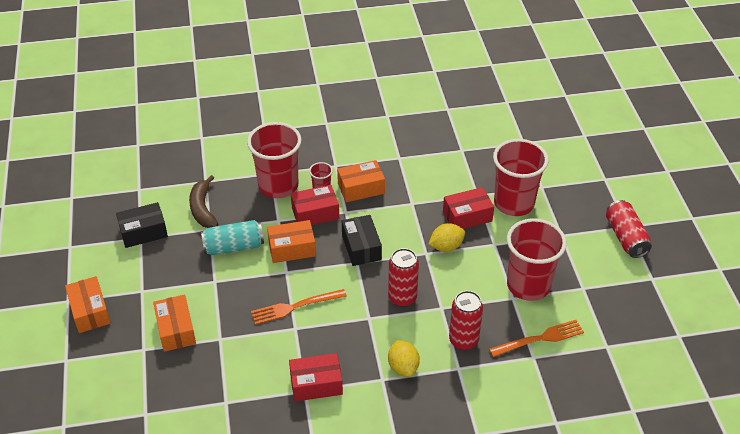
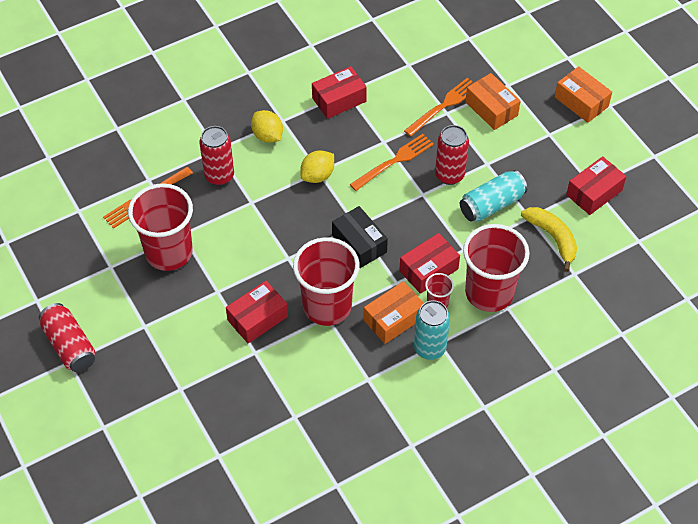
camera: 160 degrees right, 10 degrees up
(143, 232) = (594, 193): black box -> red box
(203, 209) = (552, 238): brown banana -> yellow banana
(217, 347) = (444, 105): none -> orange fork
(292, 248) = (431, 220): orange box -> none
(344, 164) = (429, 348): none -> turquoise can
(402, 298) = (294, 201): red can -> red can (449, 175)
(446, 247) = (269, 272): yellow lemon -> yellow lemon (317, 175)
(514, 203) = (208, 353): red cup -> red cup (327, 306)

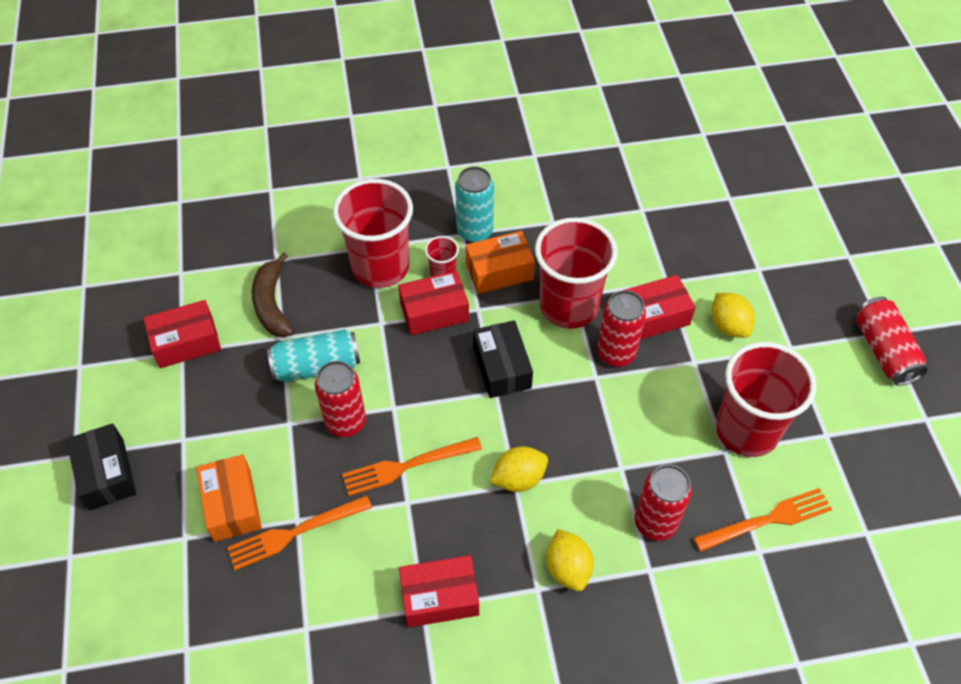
camera: 160 degrees left, 0 degrees up
(196, 329) = (728, 326): none -> yellow lemon
(278, 279) = (616, 353): none -> red can
(552, 238) = (272, 304): yellow banana -> brown banana
(581, 102) = (106, 474): orange box -> black box

